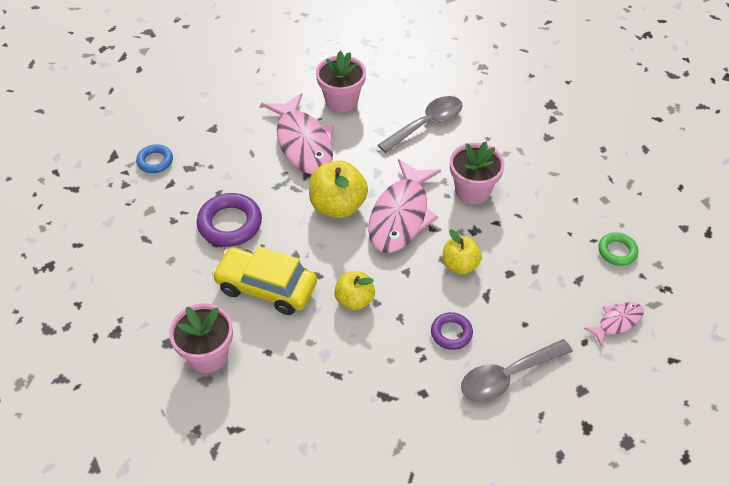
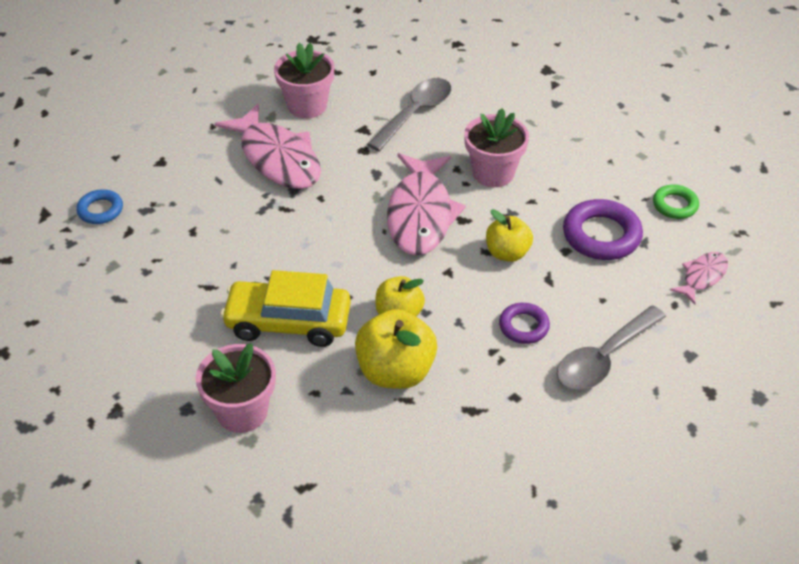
camera: 15 degrees left, 5 degrees down
(230, 224) = (219, 261): purple ring -> purple ring (601, 235)
(338, 206) = (343, 217): yellow apple -> yellow apple (395, 371)

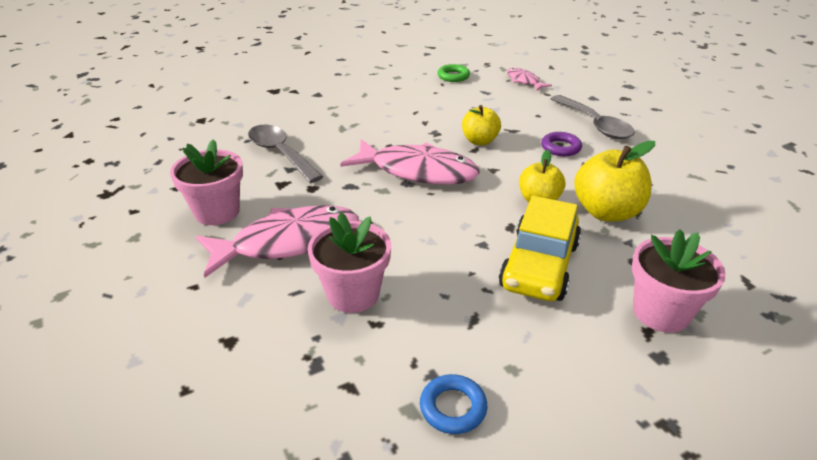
camera: 75 degrees left, 10 degrees down
(100, 210) = (291, 416): blue ring -> blue ring (453, 407)
(493, 173) = (383, 131): pink flower pot -> pink flower pot (353, 294)
(601, 235) = (473, 104): purple ring -> none

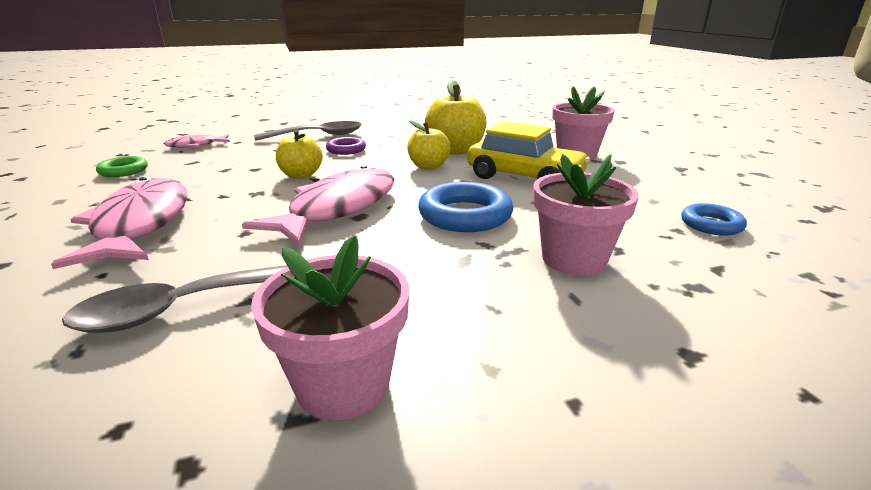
camera: 80 degrees left, 10 degrees down
(289, 242) = (464, 301): pink fish -> pink fish (140, 224)
(424, 232) = (465, 215): none -> blue ring

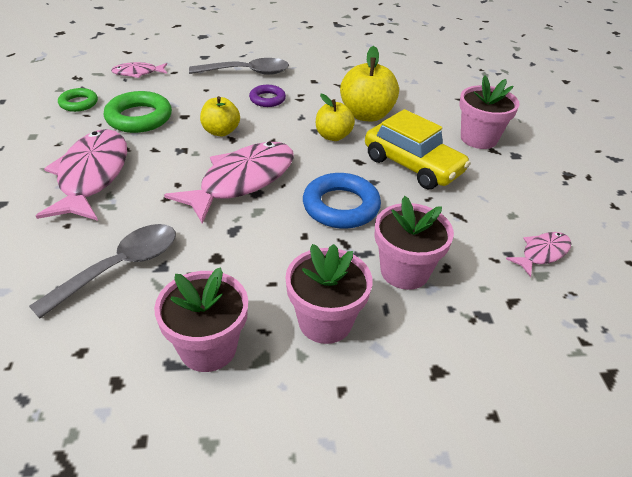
camera: 10 degrees right, 15 degrees up
(185, 307) = (120, 267): grey spoon -> grey spoon turned 150 degrees clockwise
(200, 174) = (139, 118): none -> green ring
(504, 323) = (325, 322): none -> pink flower pot
(711, 224) = (542, 253): blue ring -> pink fish

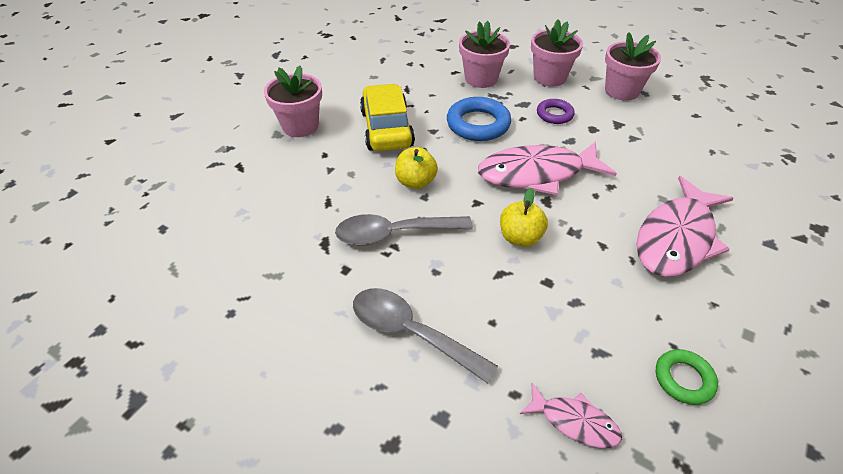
camera: 140 degrees left, 5 degrees up
(120, 267) = (664, 148): grey spoon -> grey spoon (394, 234)
(139, 118) = (605, 305): green ring -> none
(267, 99) = (431, 263): purple ring -> purple ring (554, 114)
(366, 115) = (355, 191): yellow apple -> none
(542, 253) = (391, 56): pink fish -> none

